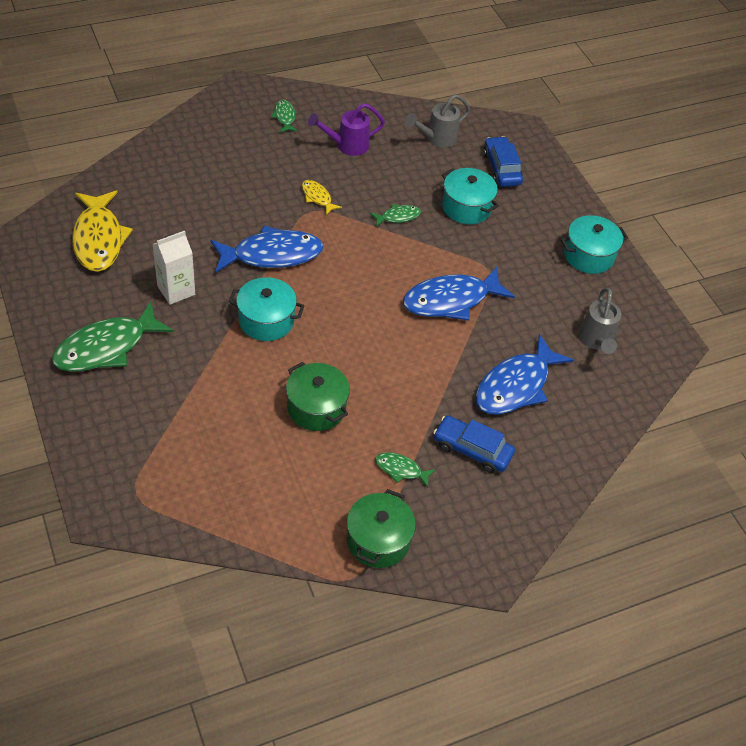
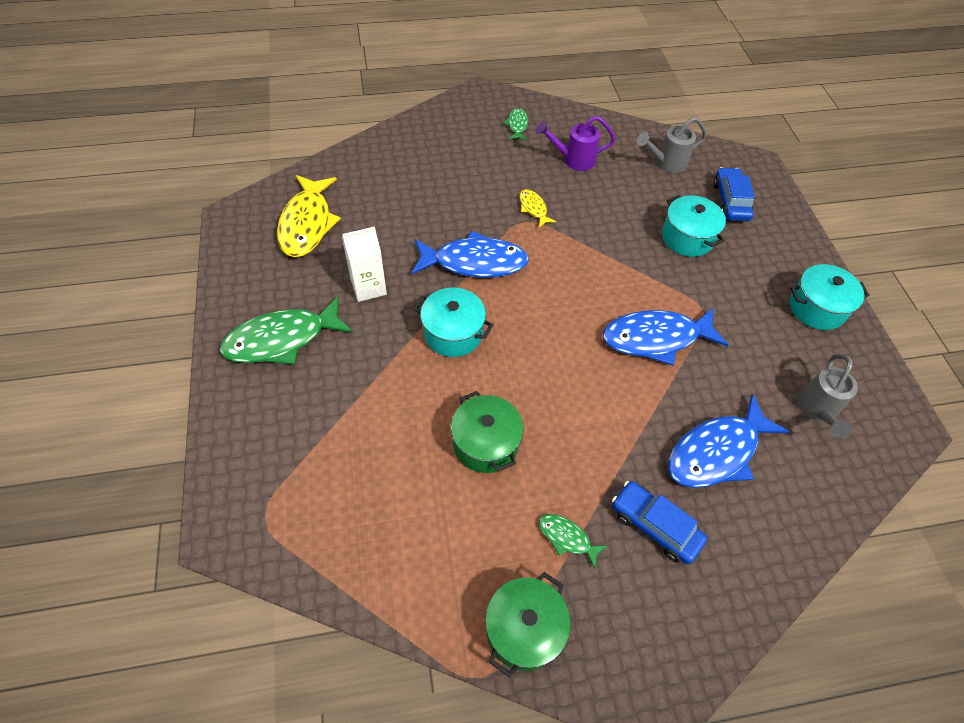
camera: 15 degrees right, 5 degrees up
(398, 217) = (613, 239): green fish -> none

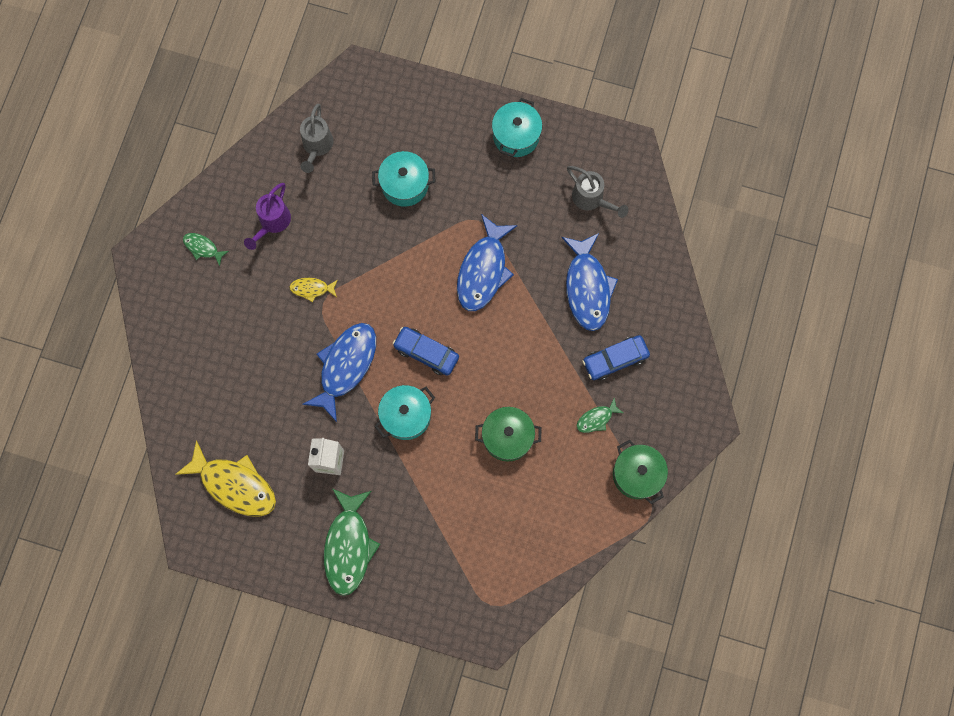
camera: 60 degrees left, 20 degrees up
(730, 201) = (385, 124): blue car -> blue car (426, 353)

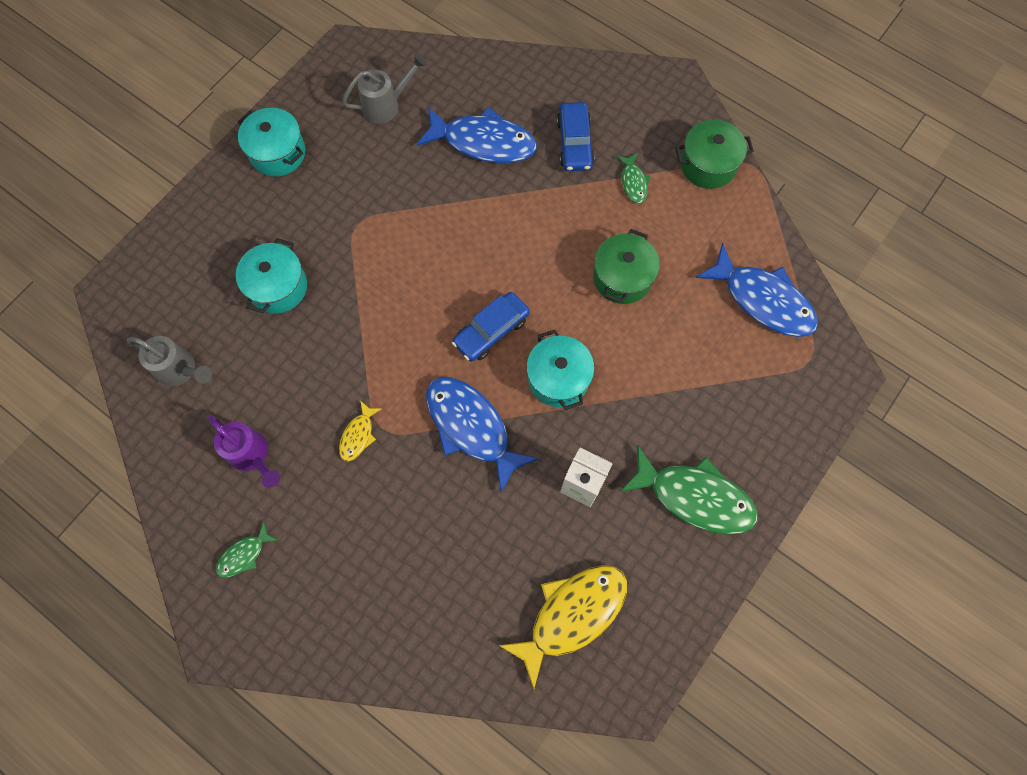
camera: 70 degrees left, 5 degrees down
(483, 270) = (419, 238): blue fish -> blue fish (763, 300)

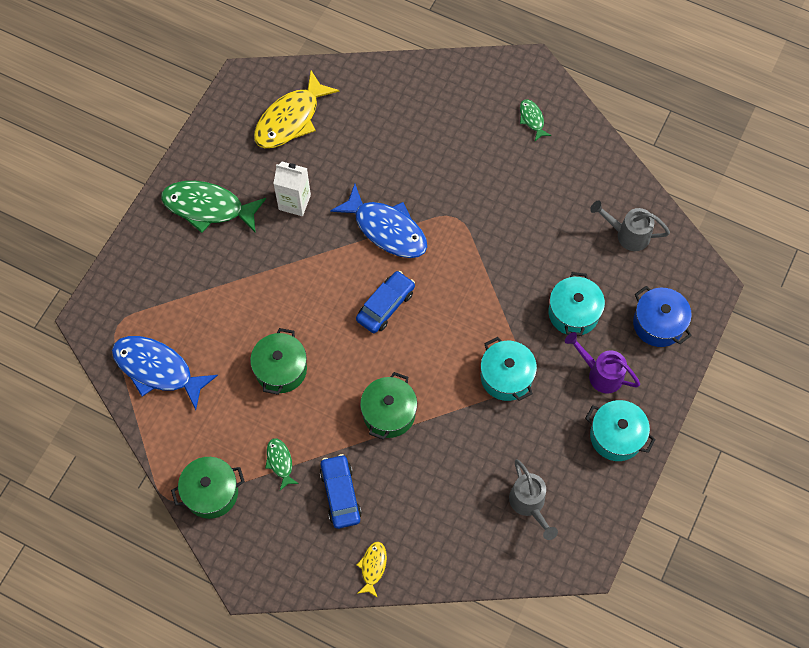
camera: 170 degrees right, 5 degrees down
(188, 259) = (658, 324): none -> blue pot
(244, 555) = (532, 119): green fish -> green fish turned 60 degrees counterclockwise
(252, 455) = (549, 183): purple watering can -> purple watering can (600, 373)
(358, 435) = (473, 209): yellow fish -> yellow fish (373, 567)
(386, 105) = (529, 504): grey watering can -> grey watering can turned 75 degrees counterclockwise
(483, 142) = (427, 480): blue fish -> none
(510, 212) = (389, 413): none -> green pot
(558, 378) = (324, 277): turquoise pot -> turquoise pot (506, 377)

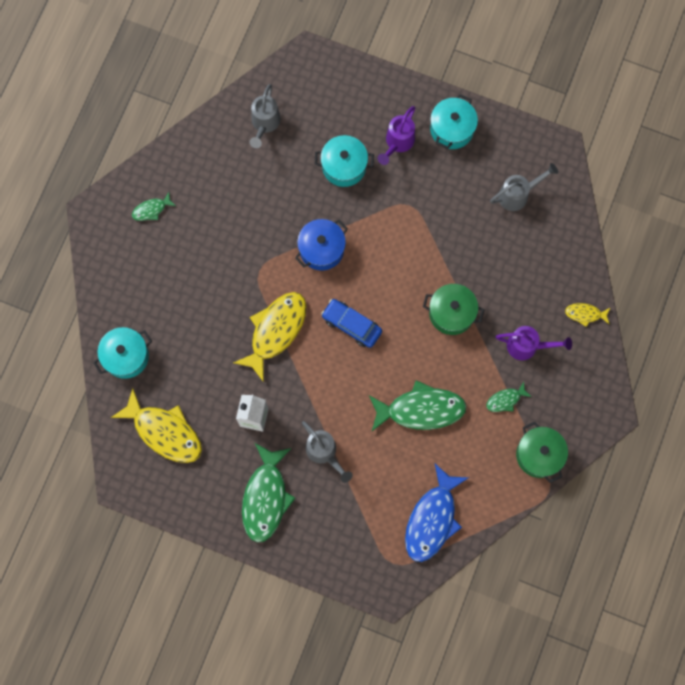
camera: 95 degrees left, 10 degrees up
(247, 267) = (324, 452): none -> grey watering can
(281, 369) = (421, 409): green pot -> green fish
(340, 494) = (527, 346): blue car -> purple watering can
(386, 229) = (276, 331): blue fish -> yellow fish
(506, 377) = (408, 219): turquoise pot -> turquoise pot (126, 356)
(658, 324) = (348, 97): blue pot -> blue pot (321, 249)

